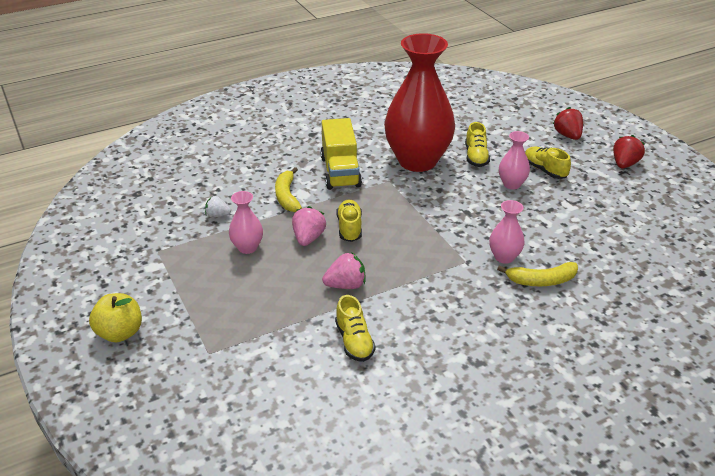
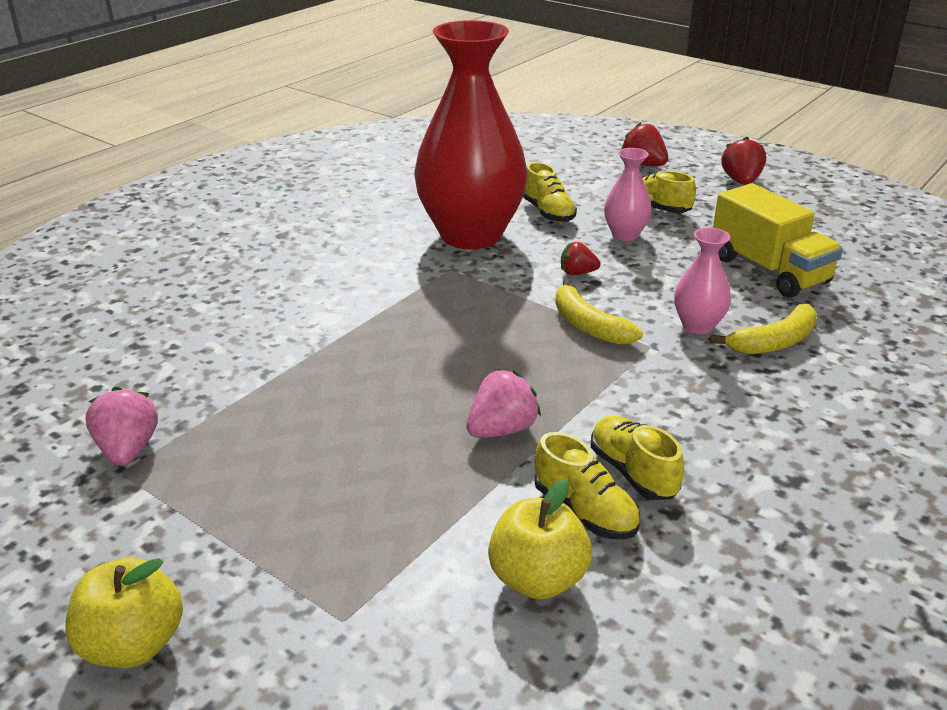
camera: 25 degrees left, 5 degrees down
(217, 215) = (200, 384): white strawberry -> none
(247, 247) = (291, 420): pink vase -> none
(287, 196) = (304, 327): yellow banana -> yellow banana (588, 325)
(306, 365) = (537, 579): none -> yellow apple
(308, 238) = (386, 377): pink strawberry -> pink strawberry (128, 450)
(340, 172) = (366, 274): yellow truck -> yellow truck (768, 270)
(349, 228) = (441, 346): yellow shoe -> yellow shoe (633, 472)
(460, 203) = (577, 273): none -> red strawberry

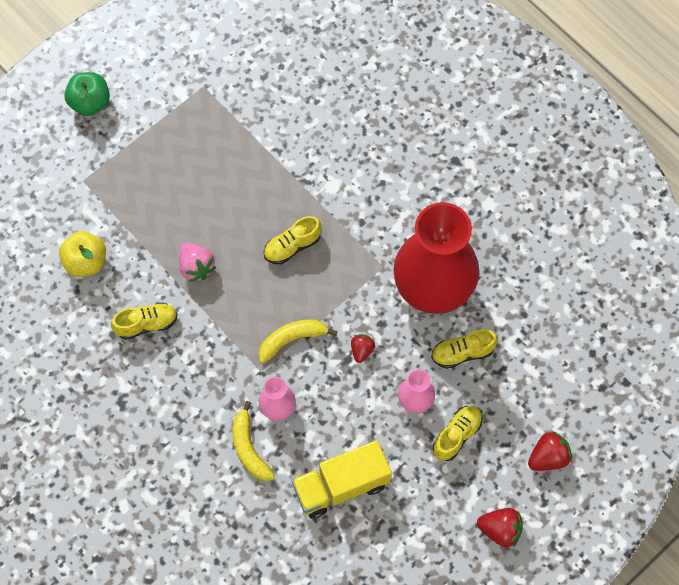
camera: 100 degrees right, 35 degrees up
(128, 450) = (220, 88): pink strawberry -> none
(133, 645) = (90, 102): yellow apple -> green apple
(584, 511) = (123, 293): yellow shoe -> yellow shoe (292, 246)

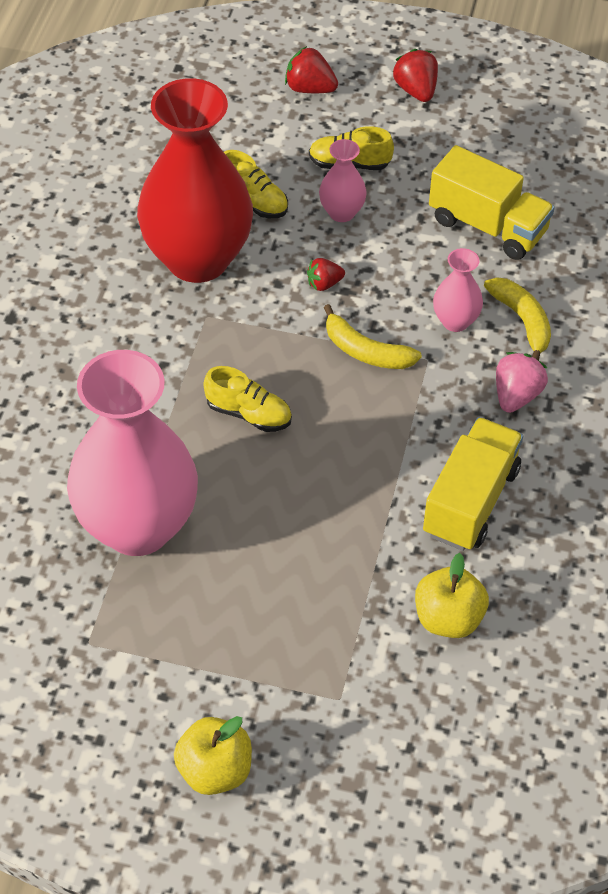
camera: 125 degrees left, 15 degrees down
(90, 102) = (215, 770): green apple -> yellow apple
(146, 324) = (470, 501): yellow shoe -> yellow truck
(196, 267) = (355, 494): pink strawberry -> pink strawberry (516, 395)
(249, 448) = (522, 321): yellow banana -> yellow banana turned 60 degrees counterclockwise
(257, 146) = (137, 526): none -> pink vase

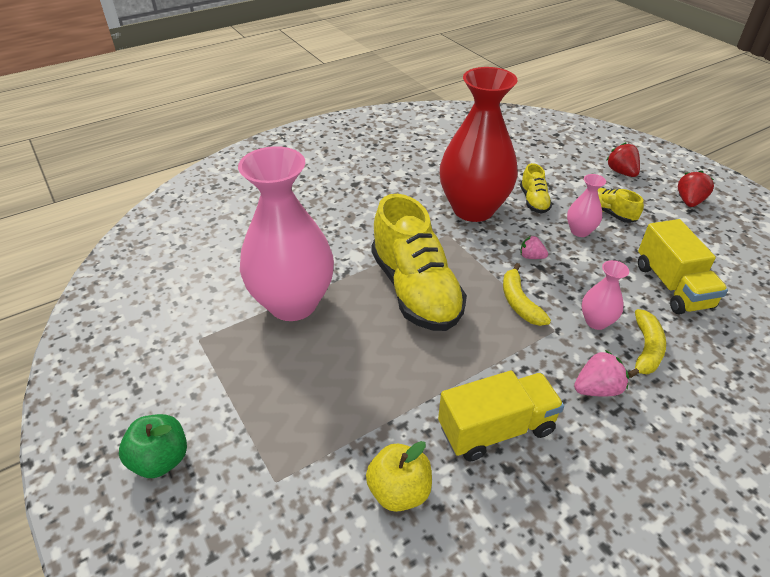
camera: 45 degrees right, 10 degrees down
(215, 770) = (161, 459): yellow apple -> green apple
(248, 414) = (415, 290): yellow shoe -> yellow shoe, size x2.20
(324, 284) = (531, 257): red strawberry -> pink strawberry

